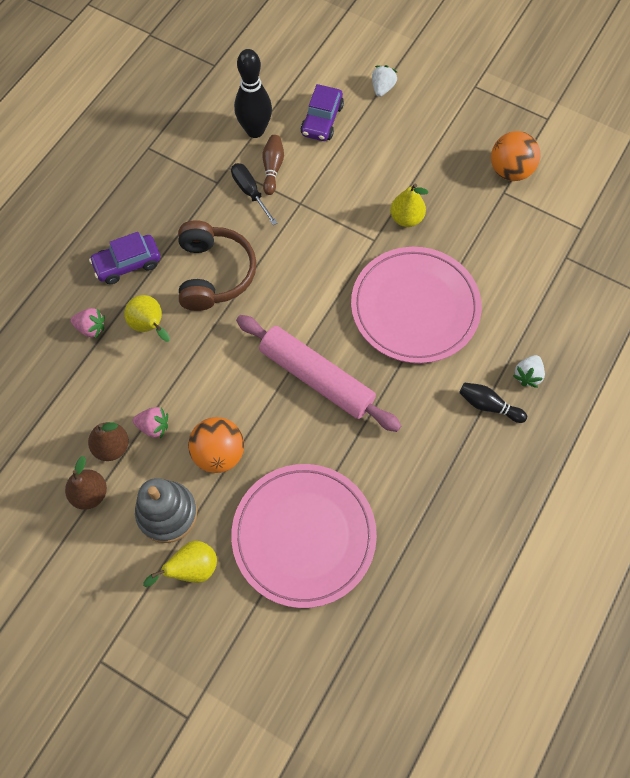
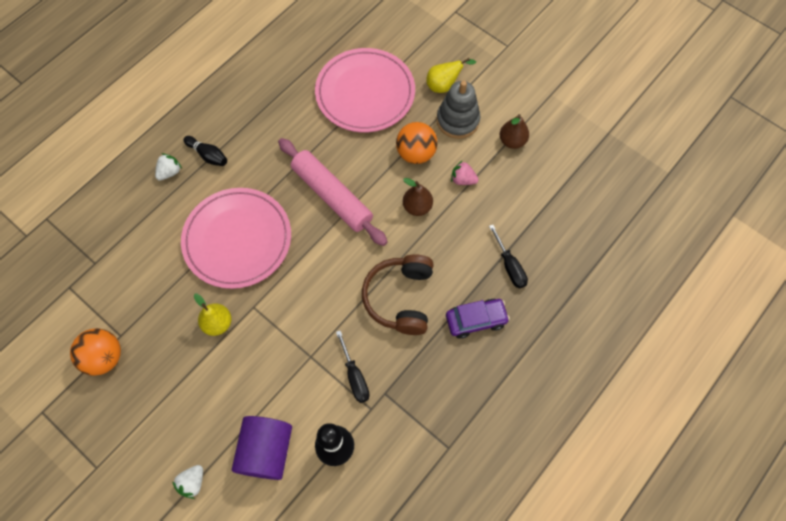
camera: 170 degrees left, 0 degrees up
(91, 328) = (509, 266): pink strawberry -> black screwdriver
(112, 447) = (495, 170): brown pear -> brown pear (417, 207)
(150, 326) = (460, 259): yellow pear -> none
(272, 168) = (328, 400): brown bowling pin -> none
(322, 120) = (266, 451): purple car -> purple cylinder

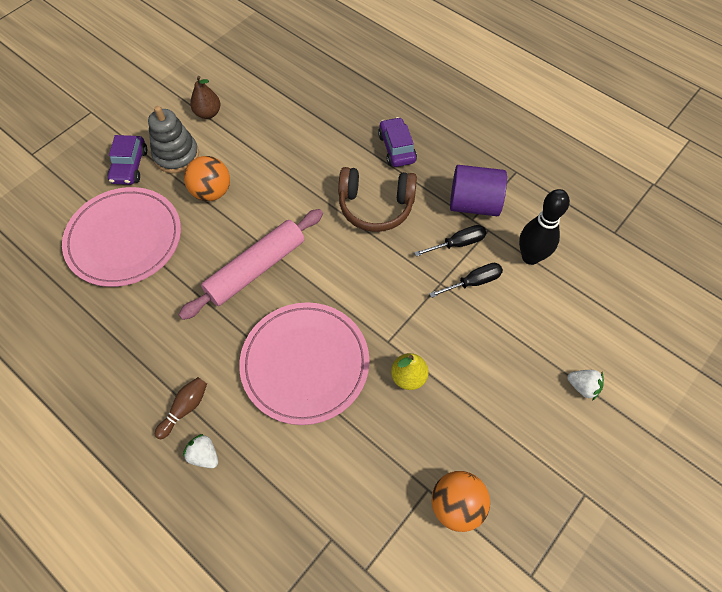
camera: 90 degrees left, 5 degrees down
(208, 155) = (185, 409): black bowling pin -> brown bowling pin
(266, 451) = (540, 318): purple cylinder -> purple cylinder (474, 204)
(417, 207) = (275, 191): brown pear -> none
(444, 85) = (130, 166): yellow pear -> purple car
(463, 180) = (247, 153): pink strawberry -> none
(509, 266) = (342, 122): black screwdriver -> black screwdriver (473, 282)

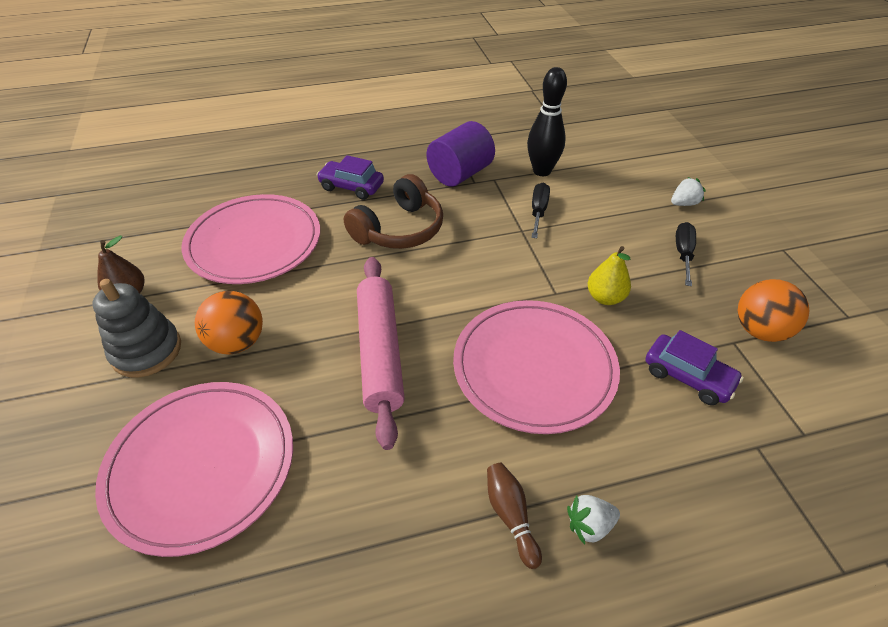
camera: 55 degrees left, 15 degrees down
(130, 166) = (99, 406): purple car -> purple car (688, 376)
(296, 137) = (254, 243): none -> pink plate
(457, 244) = (491, 201): black screwdriver -> black screwdriver (683, 254)

